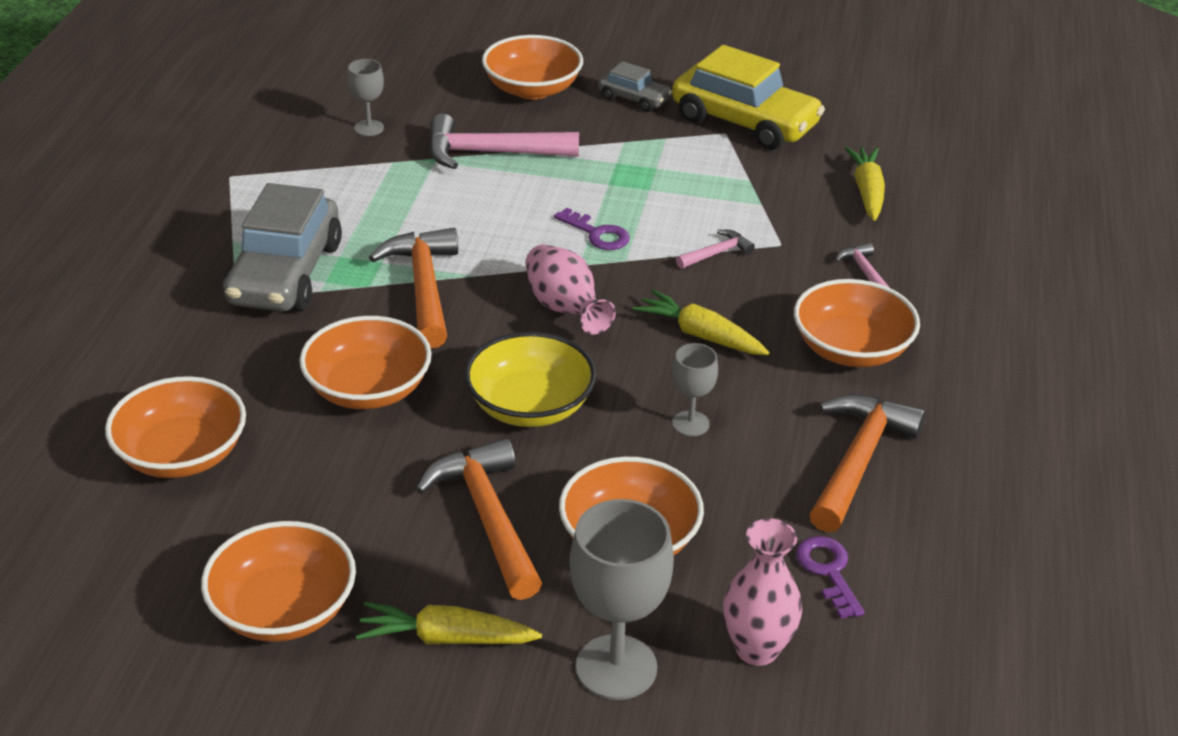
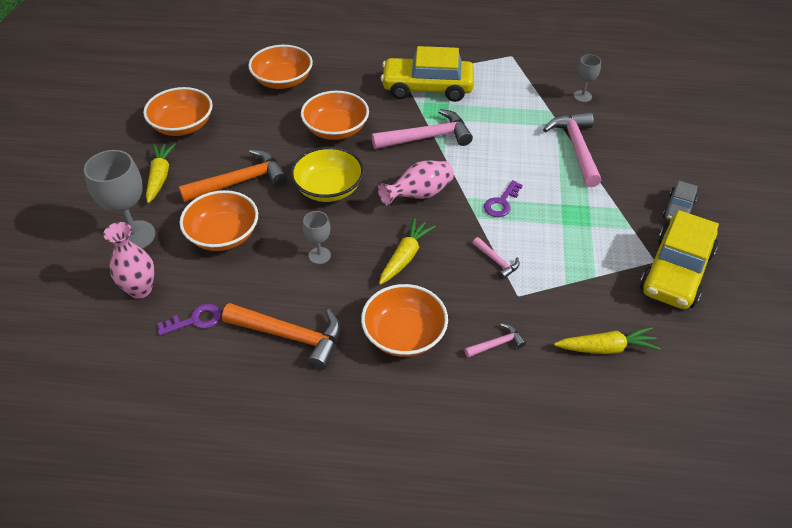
camera: 85 degrees right, 10 degrees up
(285, 274) = (427, 88): grey car -> yellow car
(424, 287) = (427, 137): orange hammer -> pink hammer
(532, 89) = (665, 158): orange bowl -> none

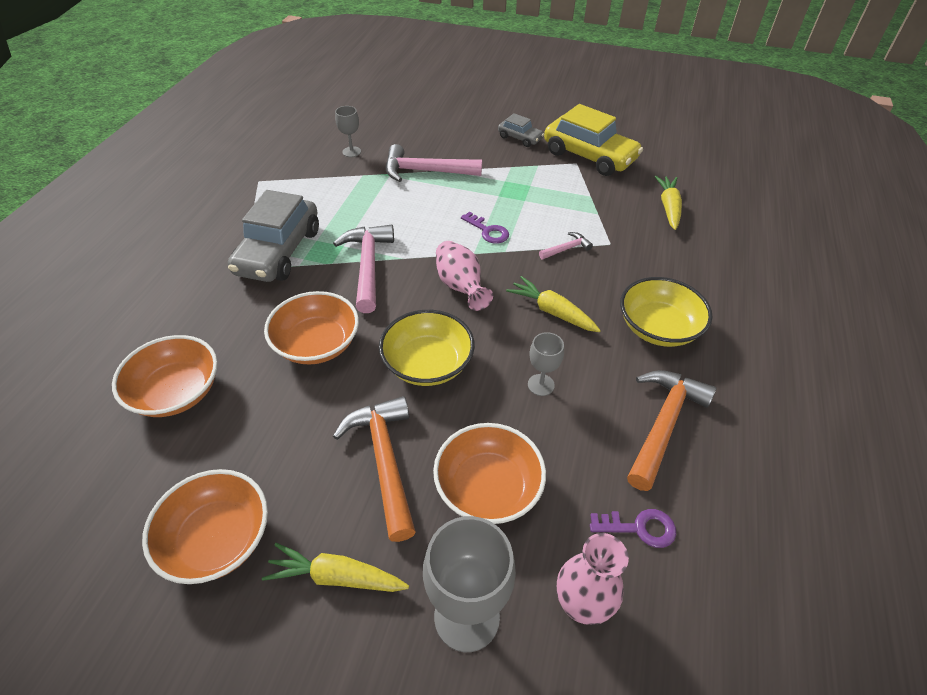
camera: 80 degrees left, 0 degrees up
(195, 320) = (640, 528): purple key -> purple key turned 105 degrees clockwise
(404, 334) = (658, 328): orange bowl -> yellow bowl
(427, 88) = (279, 252): yellow car -> grey car
(497, 344) = (667, 267): pink hammer -> none

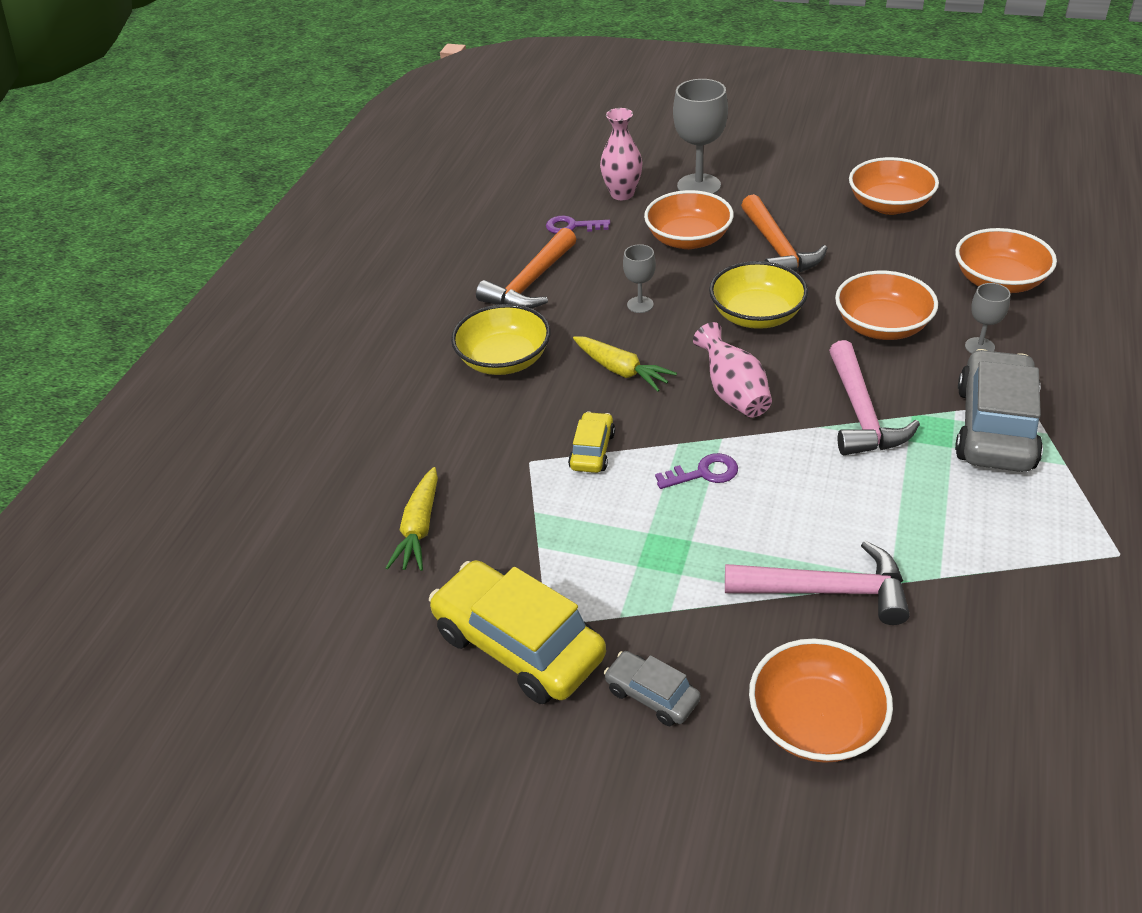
camera: 175 degrees left, 5 degrees down
(336, 576) = (792, 195): yellow carrot -> none
(351, 152) = (989, 638): grey goblet -> grey goblet (979, 347)
(445, 129) = (816, 721): none -> orange bowl
(488, 231) = (704, 473): purple key -> purple key turned 120 degrees clockwise
(566, 249) = (592, 451): pink hammer -> yellow car

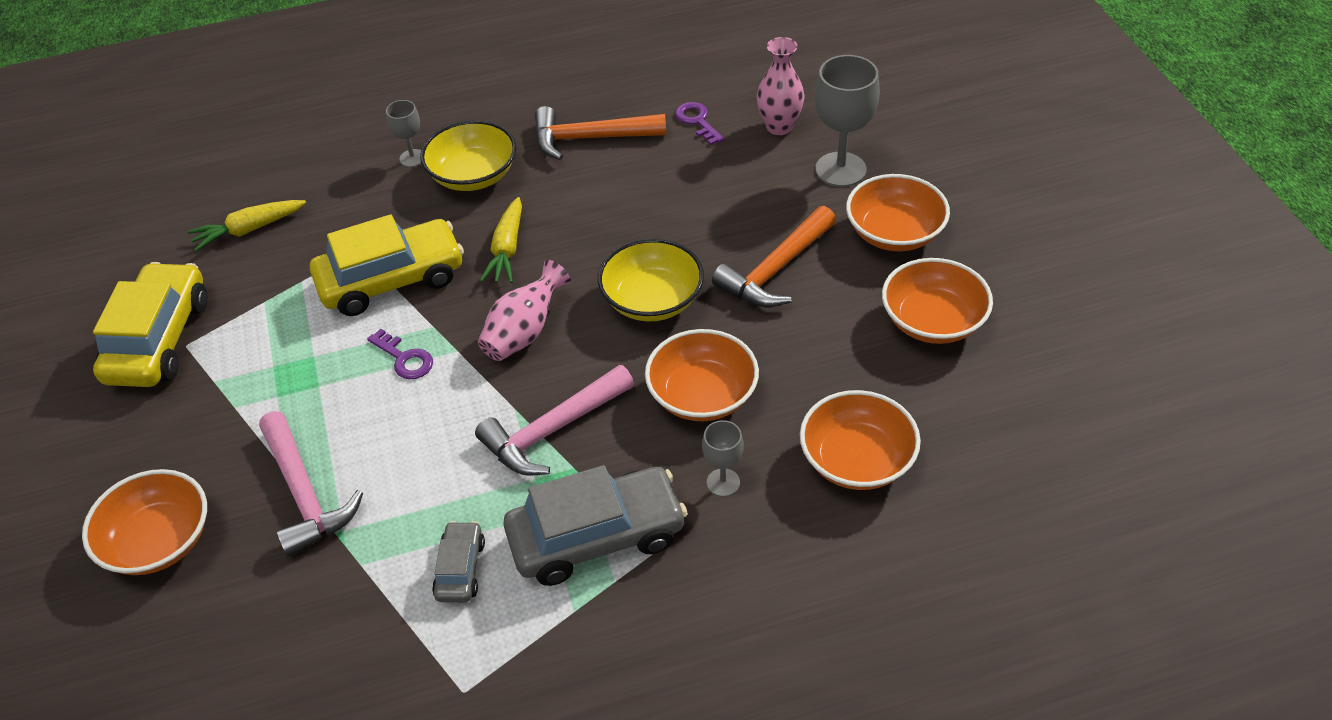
camera: 55 degrees right, 5 degrees up
(592, 451) = (391, 280): yellow car -> yellow car, size x2.00
(640, 305) = (610, 218): grey goblet -> grey goblet (412, 158)
(652, 695) = (143, 434): grey car -> grey car (460, 569)
(688, 239) = (740, 203): orange bowl -> orange bowl (894, 233)

